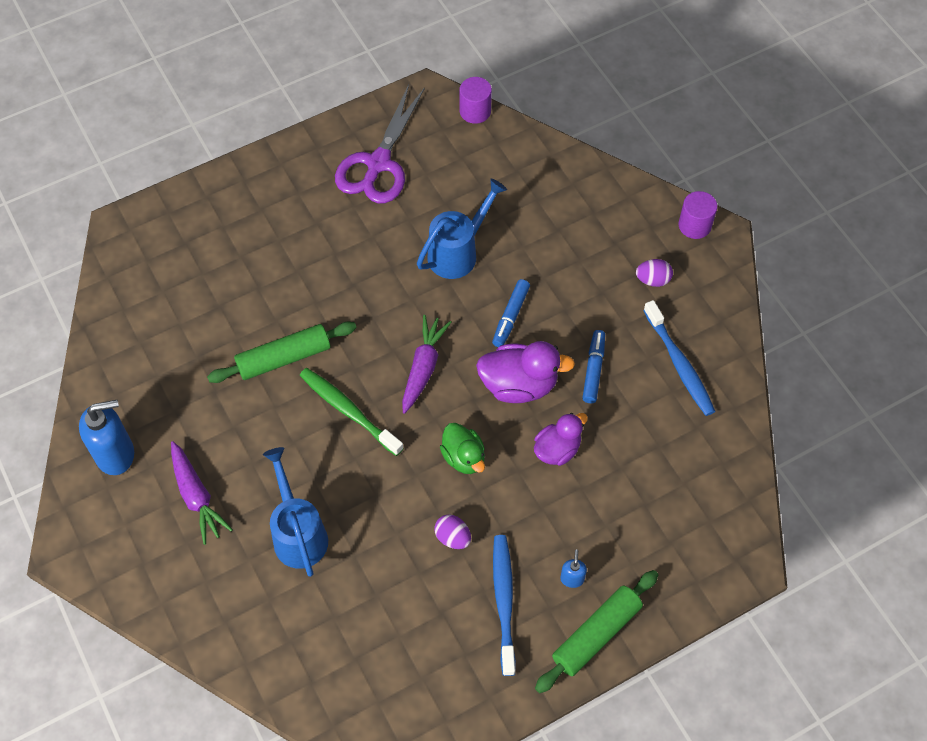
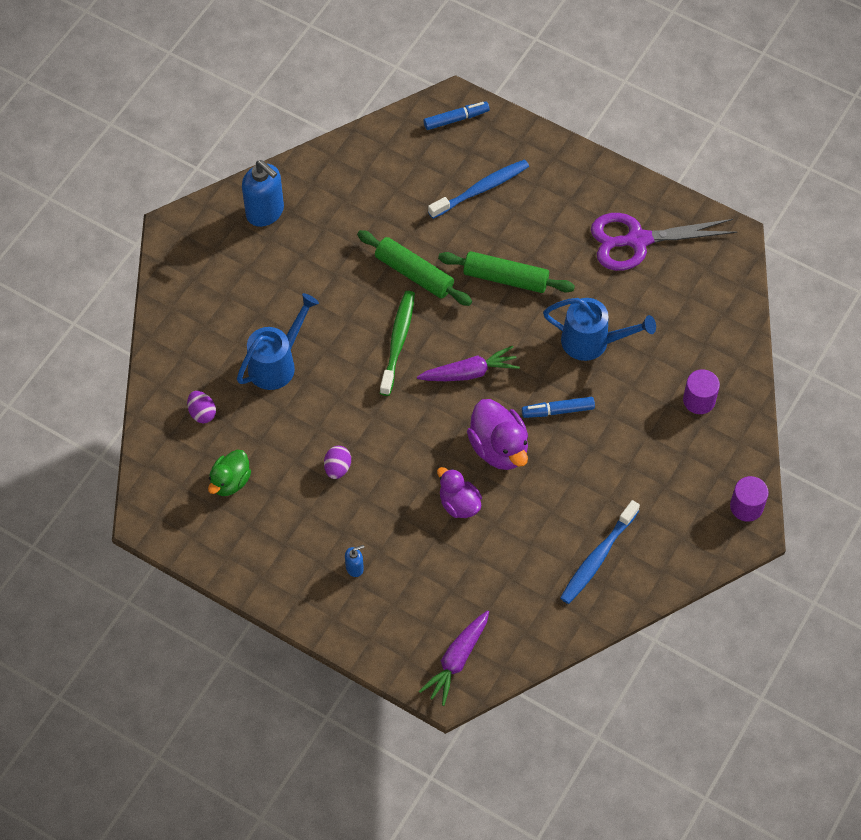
camera: 60 degrees right, 0 degrees up
(196, 497) = (264, 282): purple carrot -> purple carrot (456, 660)
(464, 457) = (409, 441): green duck -> green duck (230, 481)
(475, 111) = (743, 282): purple cylinder -> purple cylinder (699, 400)
(504, 601) = (307, 529): blue toothbrush -> blue toothbrush (481, 189)
(557, 449) = (459, 504): purple duck -> purple duck turned 150 degrees counterclockwise
(593, 370) = (549, 495): blue marker -> blue marker (456, 119)
(596, 634) = (319, 607): green rolling pin -> green rolling pin (506, 278)
(653, 280) = (667, 499): purple egg -> purple egg (202, 413)

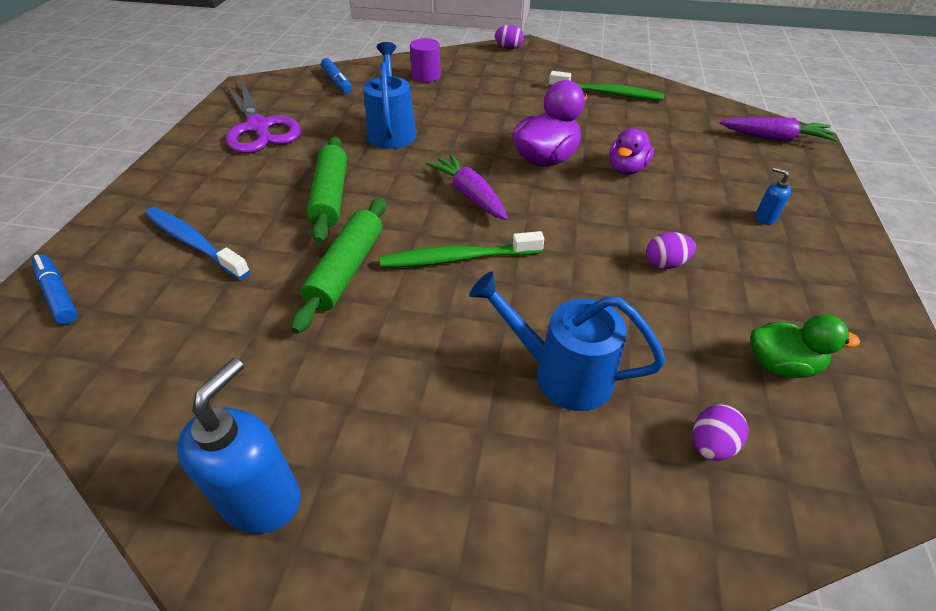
camera: 110 degrees left, 15 degrees down
(558, 411) = (480, 135): blue marker -> blue marker (337, 82)
(598, 557) = (607, 93): blue toothbrush -> green toothbrush
(746, 506) = (508, 48): purple cylinder -> purple egg

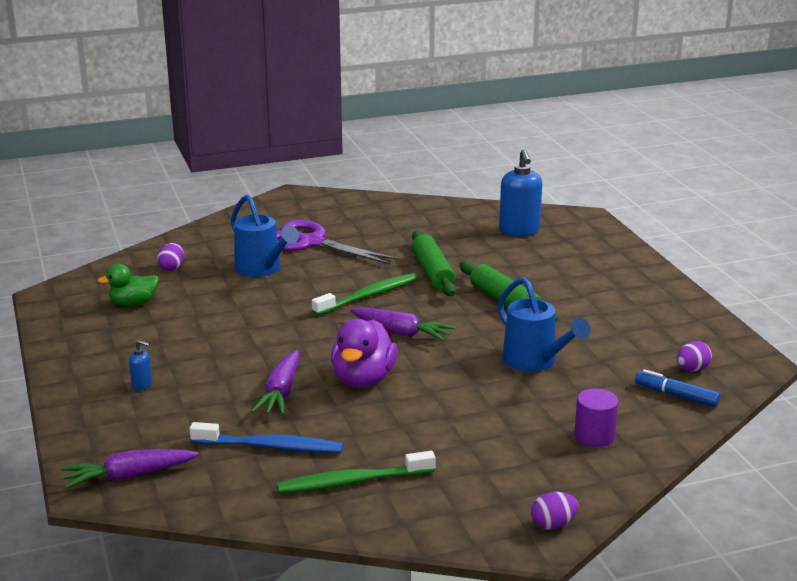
camera: 150 degrees right, 20 degrees down
(59, 294) = (575, 223): blue marker -> none
(194, 243) = (549, 257): blue toothbrush -> blue toothbrush (270, 447)
(258, 127) = (655, 329): purple scissors -> purple scissors (311, 242)
(262, 499) = (366, 210): blue soap dispenser -> blue soap dispenser (519, 231)
(561, 373) = (262, 269): blue watering can -> blue watering can turned 60 degrees clockwise
(626, 169) = (281, 392): purple duck -> purple carrot
(665, 263) = (219, 332): purple egg -> purple egg (692, 370)

